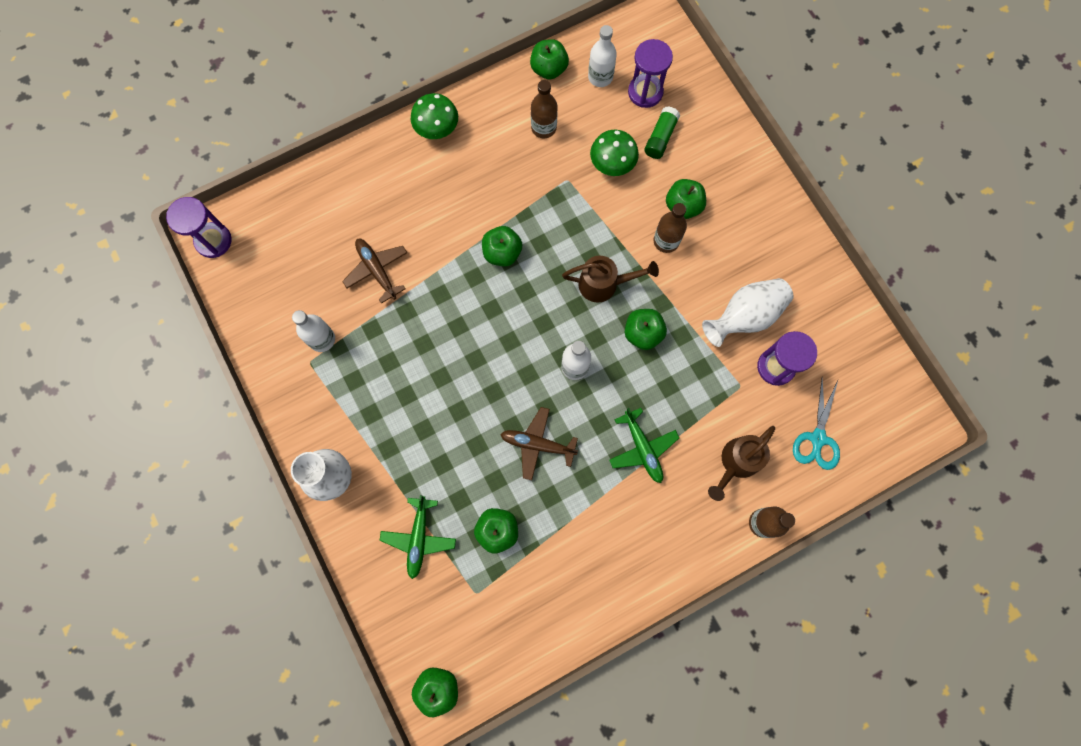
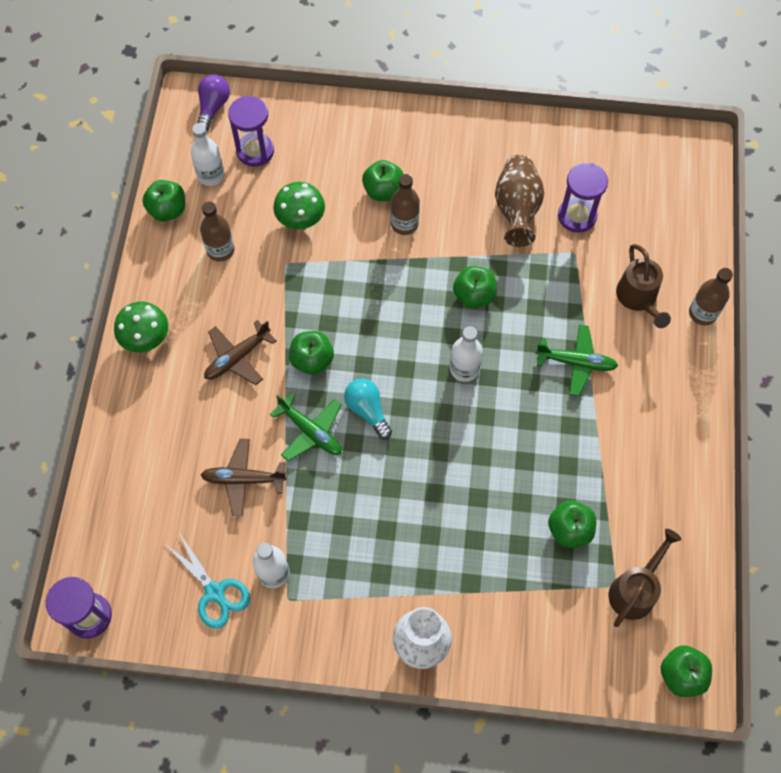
camera: 55 degrees left, 10 degrees down
(419, 538) = (531, 604): green plane -> green plane (311, 431)
(490, 319) = (367, 410): none -> turquoise light bulb
(537, 444) = (513, 445): brown plane -> brown plane (237, 358)
(604, 284) = (406, 296): brown watering can -> brown watering can (635, 590)
(659, 37) = (213, 107): none -> purple light bulb
(660, 137) = (307, 167): green glue stick -> none
(745, 316) = (516, 210): white vase -> brown vase
(818, 439) = (659, 226): turquoise scissors -> turquoise scissors (215, 592)

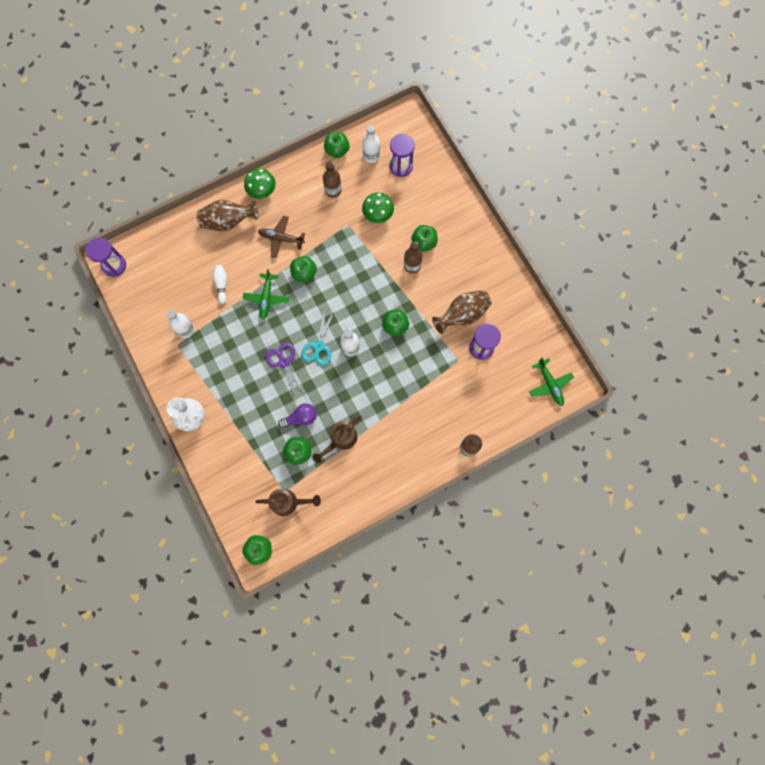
camera: 55 degrees right, 10 degrees up
(154, 411) = (228, 221): none -> brown vase
(213, 107) = (411, 128): purple light bulb -> purple light bulb (301, 418)
(215, 592) = (159, 311): turquoise scissors -> turquoise scissors (318, 346)
(243, 479) = (221, 285): brown plane -> white bowling pin
(367, 410) = (295, 317): turquoise light bulb -> none
(423, 467) = (283, 362): none -> purple scissors
(576, 362) = (393, 400): green plane -> green plane (550, 384)
(638, 299) = (453, 409): brown watering can -> brown watering can (341, 440)

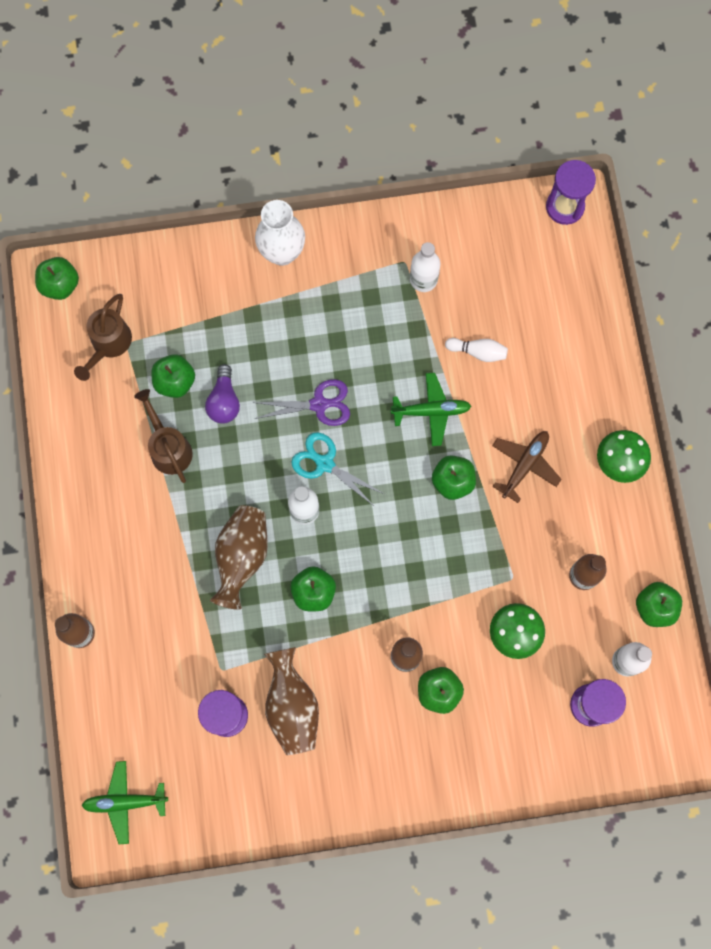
camera: 110 degrees right, 0 degrees up
(228, 221) = (582, 393): brown vase -> brown vase (242, 557)
(266, 298) = (431, 411): green plane -> green plane turned 150 degrees clockwise

